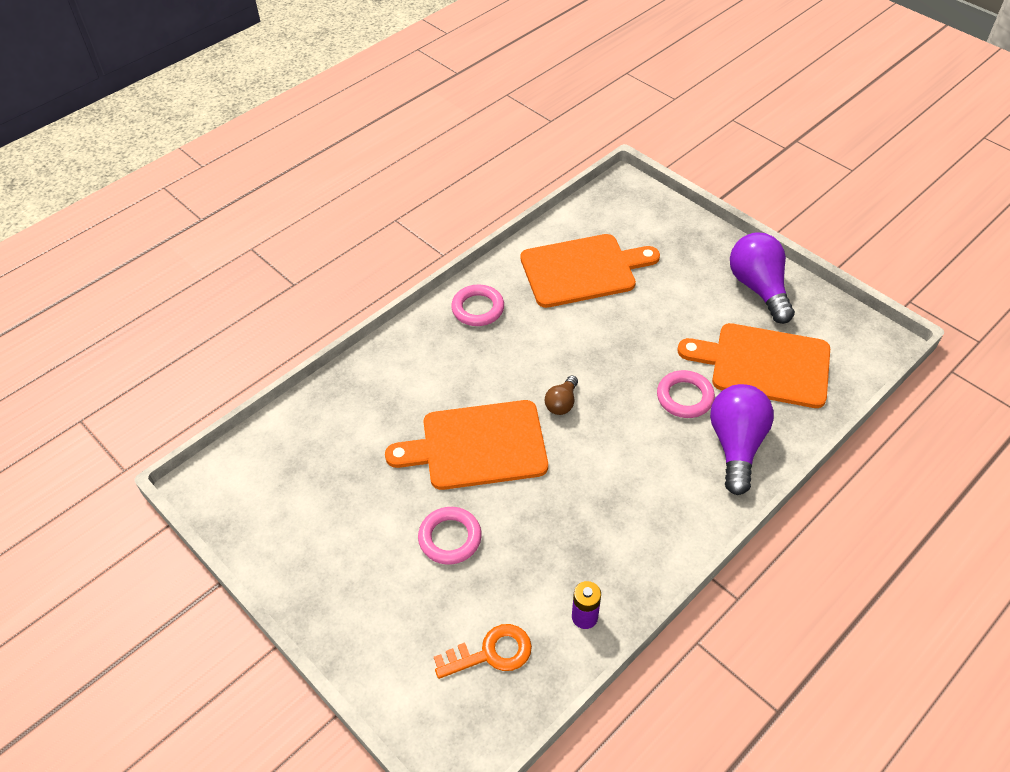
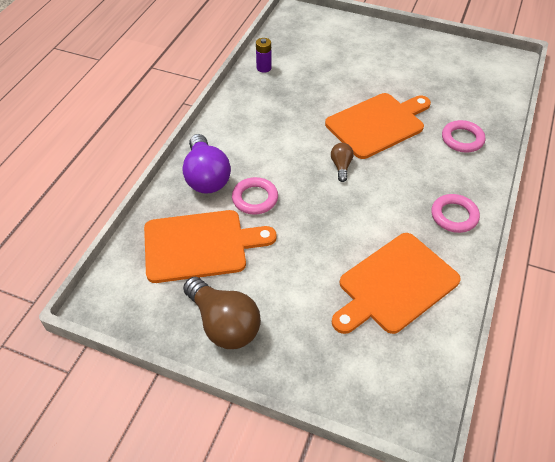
camera: 155 degrees right, 0 degrees up
(450, 538) = (357, 77): pink ring -> pink ring (462, 139)
(491, 653) = (302, 43): orange key -> none
(758, 288) = (224, 324): purple light bulb -> brown light bulb

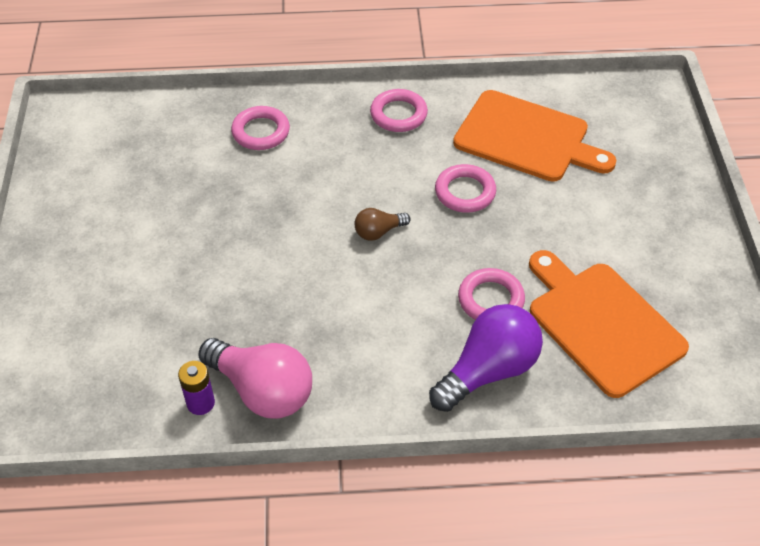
camera: 115 degrees left, 0 degrees up
(224, 324) = (680, 256): brown light bulb -> none
(256, 89) = (262, 390): none -> pink light bulb
(354, 223) = (465, 192): none -> pink ring
(377, 124) = (273, 218): orange cutting board -> none

